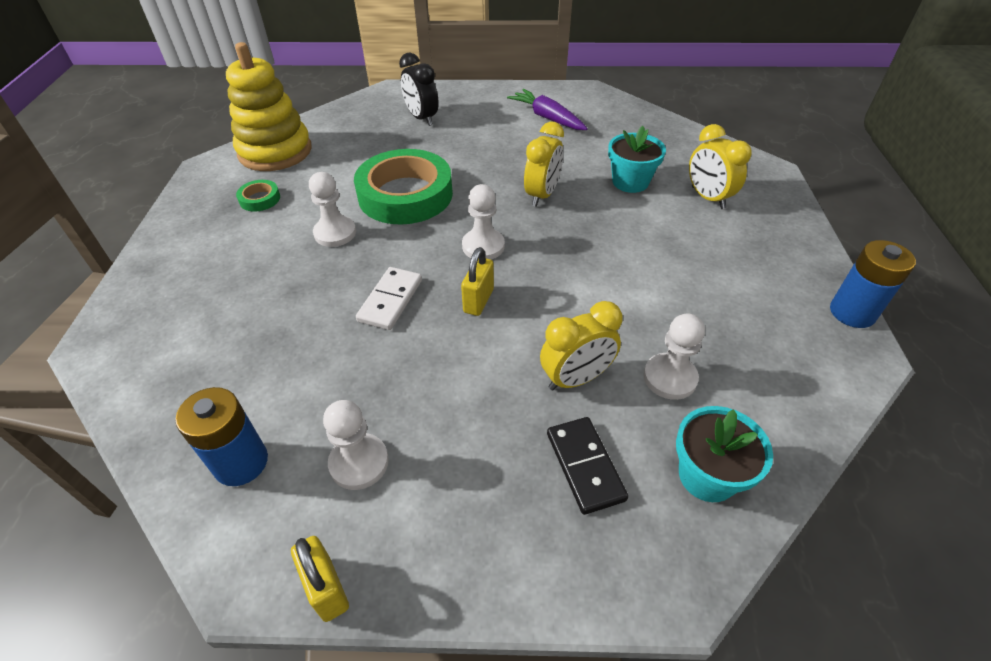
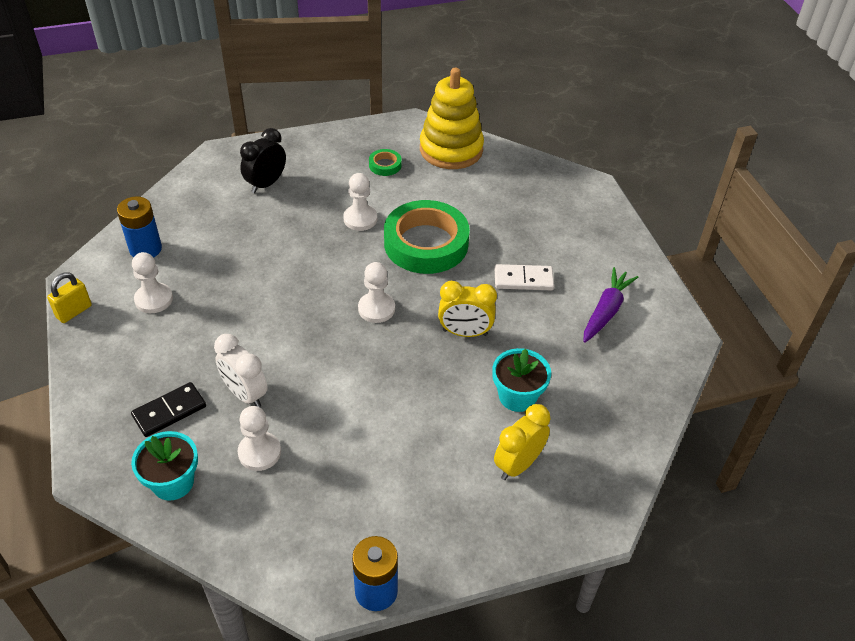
camera: 70 degrees right, 0 degrees up
(390, 300) = (296, 272): white domino -> white domino (523, 279)
(422, 118) = (551, 220): black clock -> black clock (266, 184)
(478, 301) = (310, 321): yellow padlock -> none
(576, 379) = (245, 394): yellow clock -> white clock

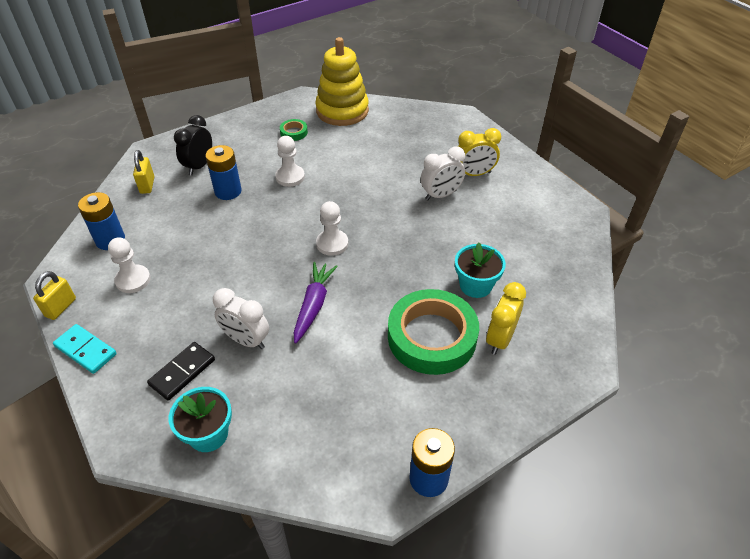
camera: 15 degrees left, 0 degrees up
(84, 363) = (86, 350): none -> turquoise domino
(204, 194) = (147, 185): none -> yellow padlock
(259, 452) = (278, 386): white pawn -> none
(286, 221) = (228, 191): none -> blue battery
(426, 243) = (352, 184): green tape -> green tape (432, 337)
(465, 333) = (412, 246): yellow clock -> yellow clock (474, 174)
(523, 279) = (441, 195): white domino -> white clock
(606, 311) = (514, 204): purple carrot -> purple carrot (313, 305)

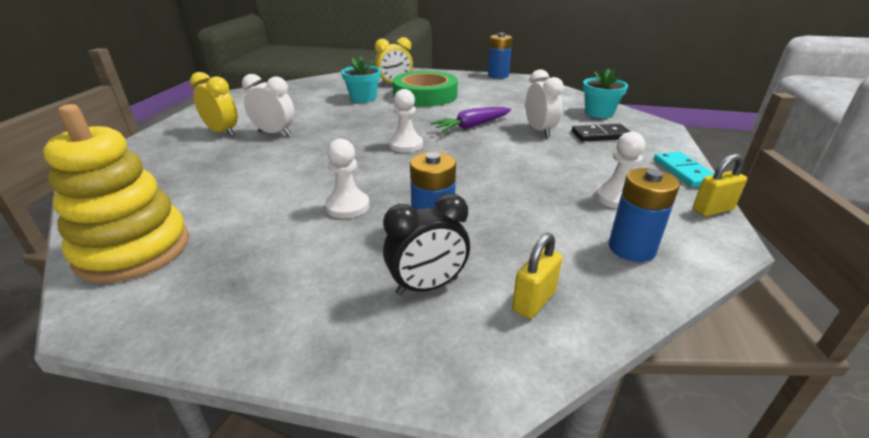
camera: 135 degrees left, 15 degrees down
(294, 132) = (241, 258): green tape -> none

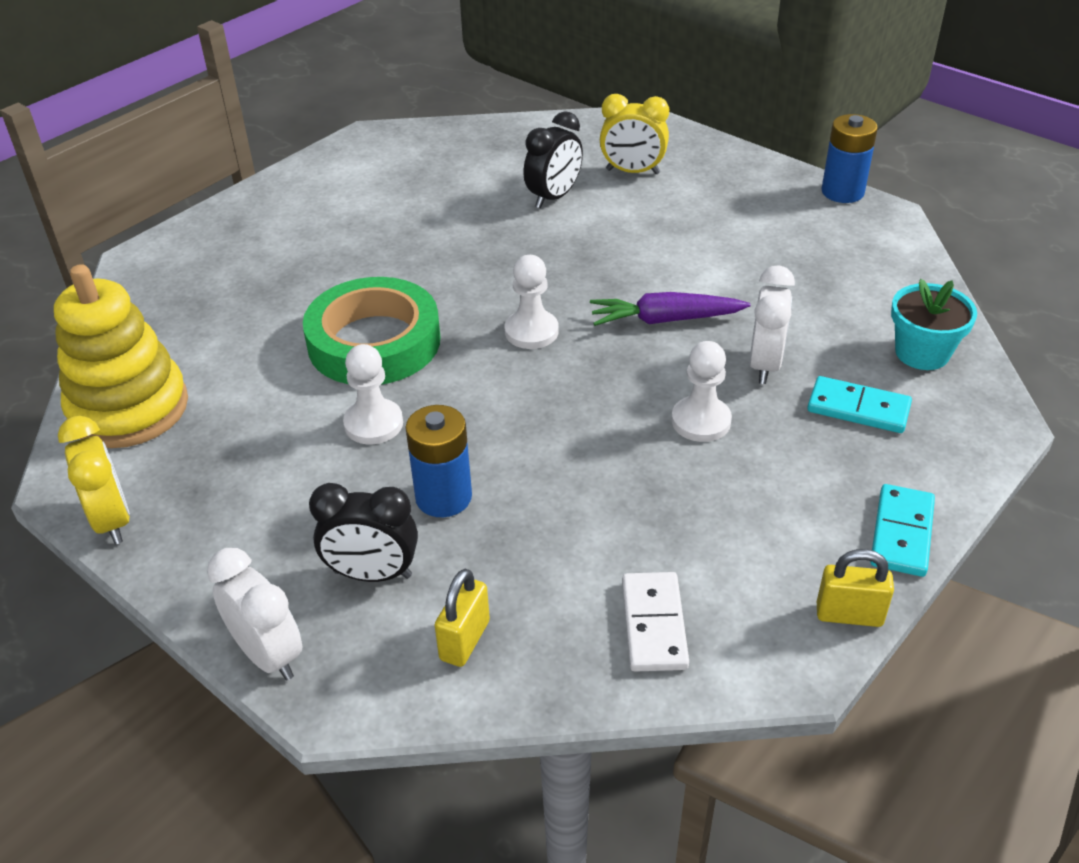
camera: 30 degrees right, 10 degrees up
(222, 132) = (312, 226): yellow clock -> yellow clock (112, 520)
(275, 133) = (375, 249): white clock -> white clock (268, 655)
(363, 98) = (554, 197): turquoise flower pot -> black clock
(425, 95) = (659, 216): green tape -> green tape (374, 342)
(534, 301) = (464, 640): yellow padlock -> yellow padlock turned 45 degrees counterclockwise
(600, 135) = (858, 408): black domino -> turquoise domino
(616, 198) = (731, 540): white pawn -> white pawn (701, 421)
(631, 248) = (654, 624): blue battery -> white domino

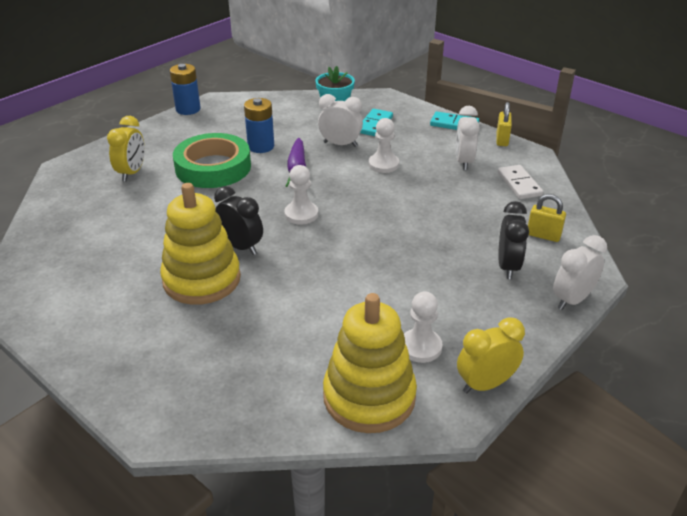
camera: 90 degrees left, 5 degrees down
(373, 424) = (386, 273): white pawn -> white pawn (420, 347)
(374, 342) = (303, 277): green tape -> green tape (213, 167)
(381, 258) = (202, 279): none -> yellow stacking toy
(443, 497) = (447, 244): blue battery -> blue battery (261, 146)
(554, 197) = (150, 204): black clock -> black clock (241, 247)
(654, 624) = (519, 184): white domino -> white domino turned 75 degrees clockwise
(732, 538) = (463, 162): none -> white clock

